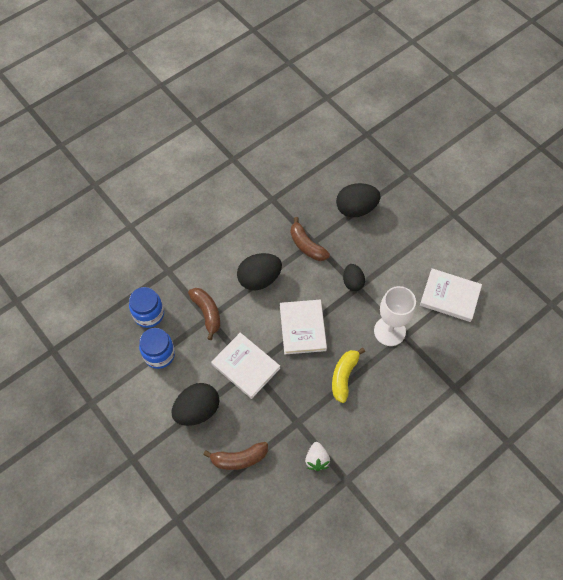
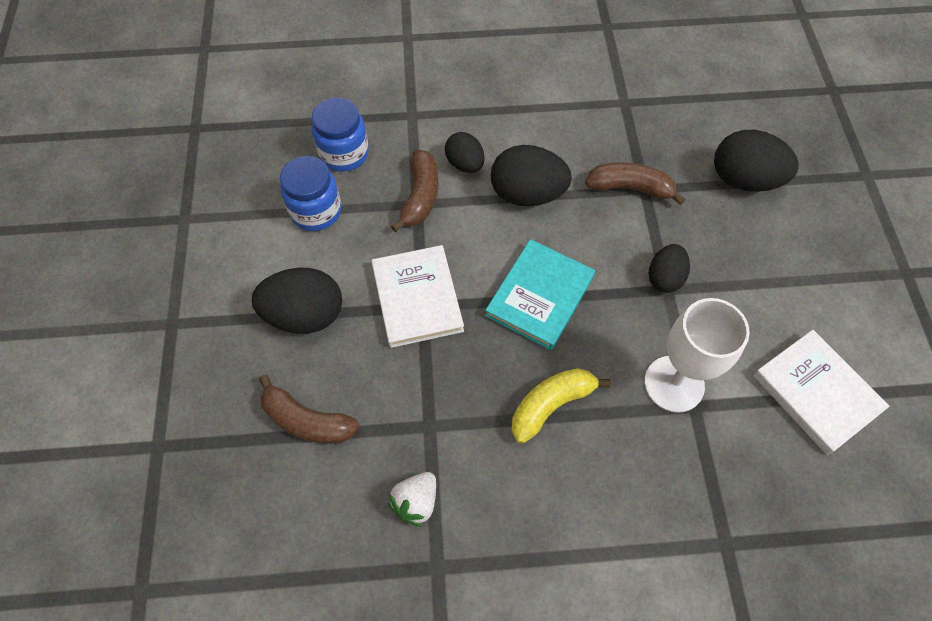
camera: 35 degrees right, 0 degrees up
(216, 282) = (465, 164): none -> black egg
(302, 328) = (539, 296): white book -> turquoise book
(306, 245) = (630, 188): brown banana -> brown banana turned 105 degrees clockwise

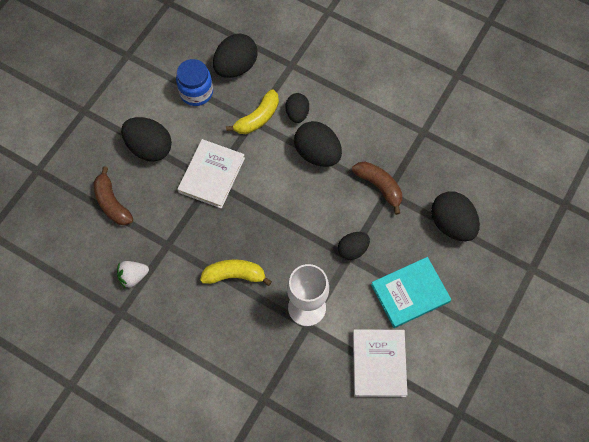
camera: 35 degrees right, 5 degrees up
(344, 153) = (236, 67): blue jar -> black egg
(420, 196) = (257, 118): brown banana -> yellow banana
(539, 296) = (276, 215): turquoise book -> turquoise book (410, 293)

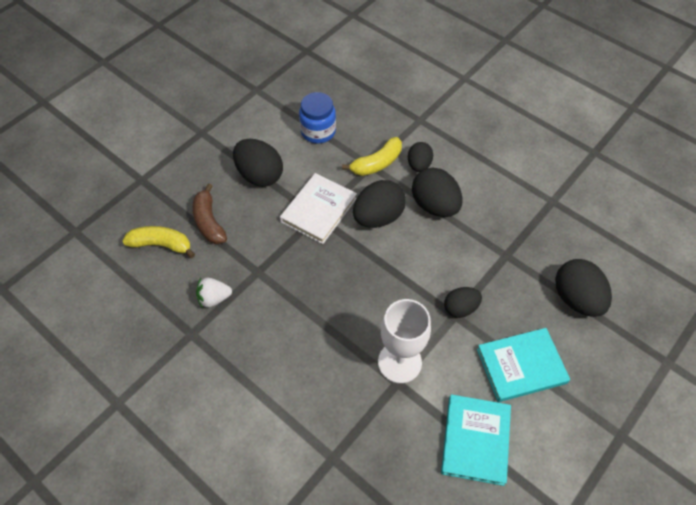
camera: 10 degrees right, 10 degrees down
(234, 275) = (324, 314): yellow banana -> yellow banana (161, 245)
(236, 67) = (363, 114): black egg -> black egg (378, 217)
(379, 186) = (498, 248): brown banana -> none
(379, 363) = (475, 440): white book -> turquoise book

